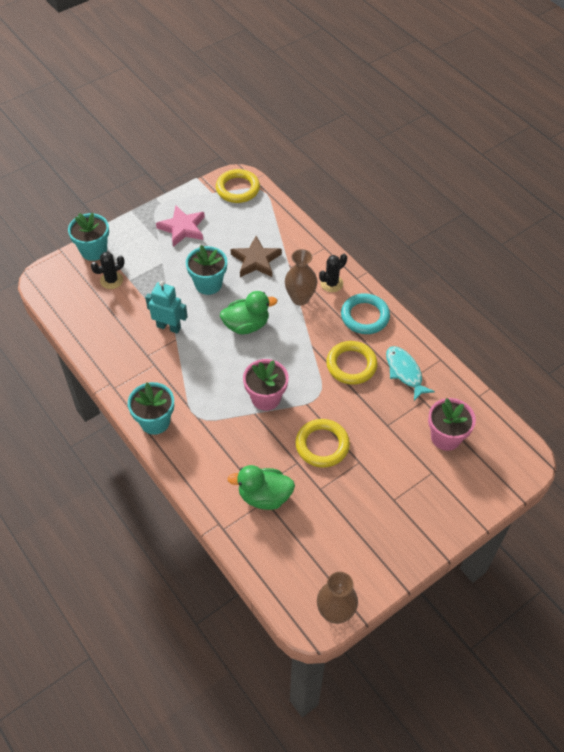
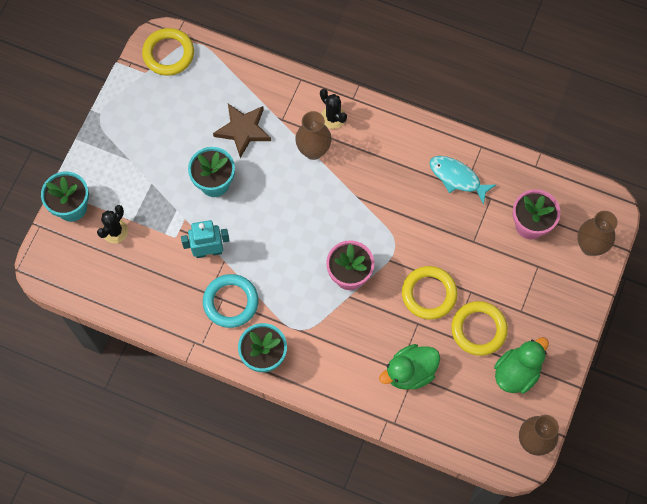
camera: 30 degrees left, 15 degrees up
(182, 228) = (144, 132): pink star -> none
(246, 325) = (281, 208): green duck -> green duck (516, 372)
(331, 283) = (333, 117): black cactus -> black cactus turned 60 degrees counterclockwise
(351, 365) = (405, 197): yellow ring -> yellow ring (478, 329)
(365, 316) = (386, 137): turquoise ring -> turquoise ring (231, 302)
(490, 480) = (590, 246): none -> brown vase

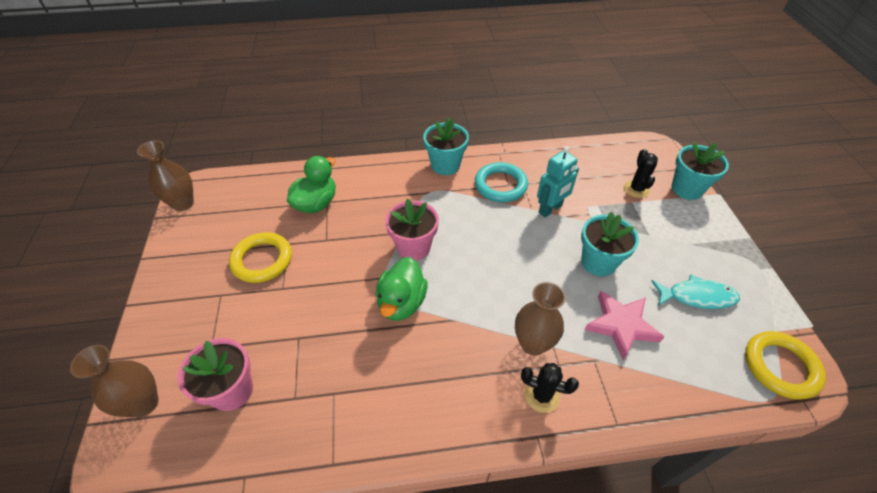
camera: 150 degrees right, 20 degrees down
(243, 130) = (621, 325): brown star -> pink star
(429, 294) = (326, 267): yellow ring -> none
(457, 178) = (347, 401): turquoise fish -> turquoise fish (697, 296)
(516, 372) = (211, 243): green duck -> green duck (401, 302)

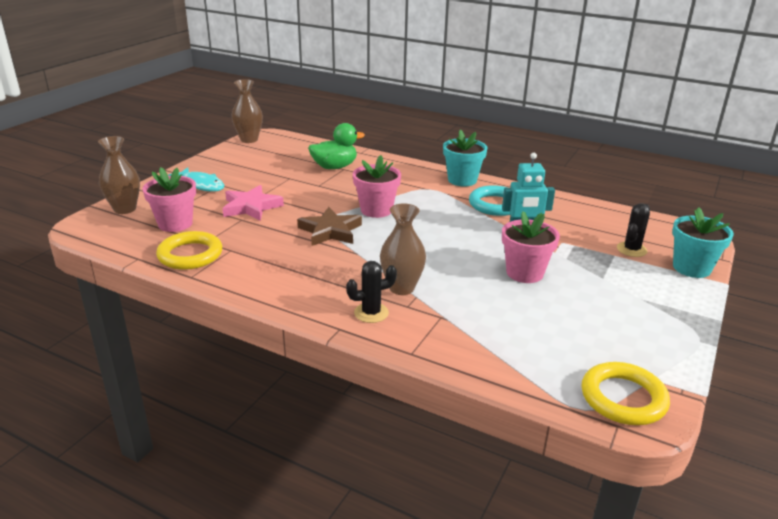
camera: 35 degrees right, 20 degrees down
(262, 260) = (264, 179): yellow ring -> yellow ring (190, 255)
(401, 302) = (330, 231): green duck -> brown star
(541, 395) = (371, 313): black cactus -> black cactus turned 75 degrees counterclockwise
(598, 262) = (524, 273): turquoise flower pot -> pink flower pot
(621, 325) = (493, 311): pink star -> pink star (251, 207)
(697, 296) = (596, 327): turquoise fish -> turquoise fish (201, 185)

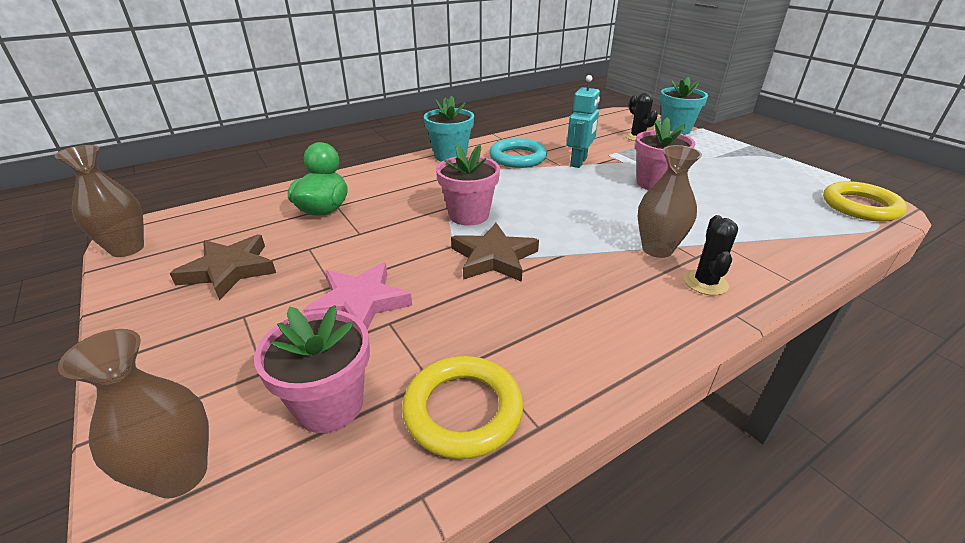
camera: 60 degrees left, 5 degrees up
(201, 185) = (216, 336): turquoise fish -> none
(252, 167) = (229, 270): none -> brown star

